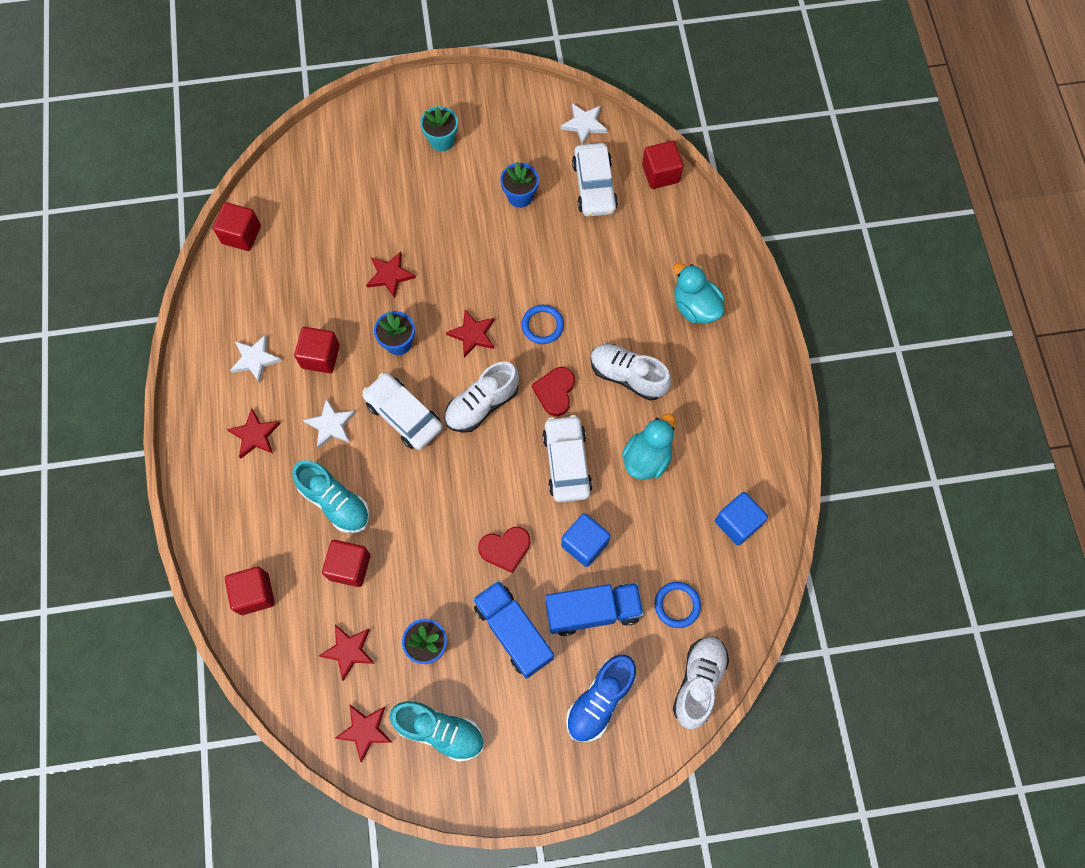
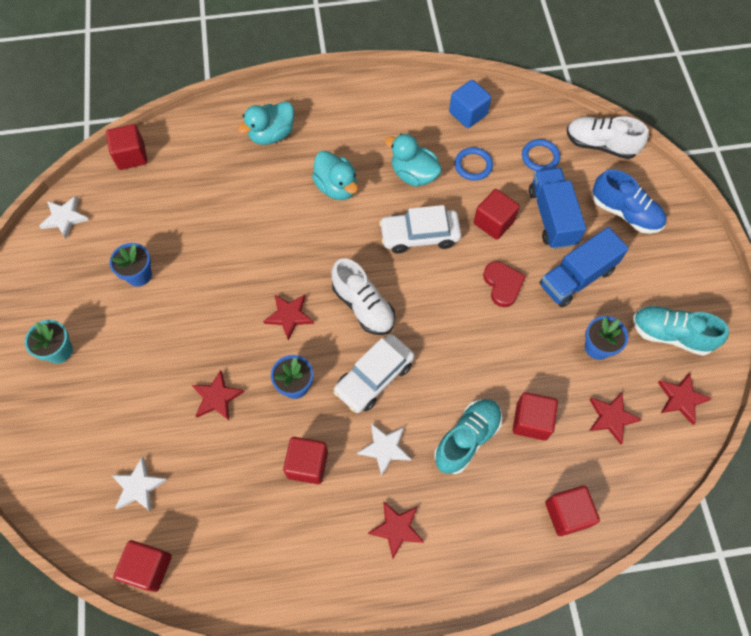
camera: 90 degrees left, 5 degrees down
(255, 359) = (308, 536): white star -> white star (138, 486)
(440, 731) = (670, 335): turquoise shoe -> turquoise shoe turned 90 degrees counterclockwise
(542, 325) = (283, 255): blue ring -> blue ring (473, 165)
(555, 392) = (351, 244): red heart -> none
(584, 544) = (493, 222): blue cube -> red cube
(594, 186) = (137, 210): white car -> none
(627, 376) = (336, 187): white shoe -> turquoise duck

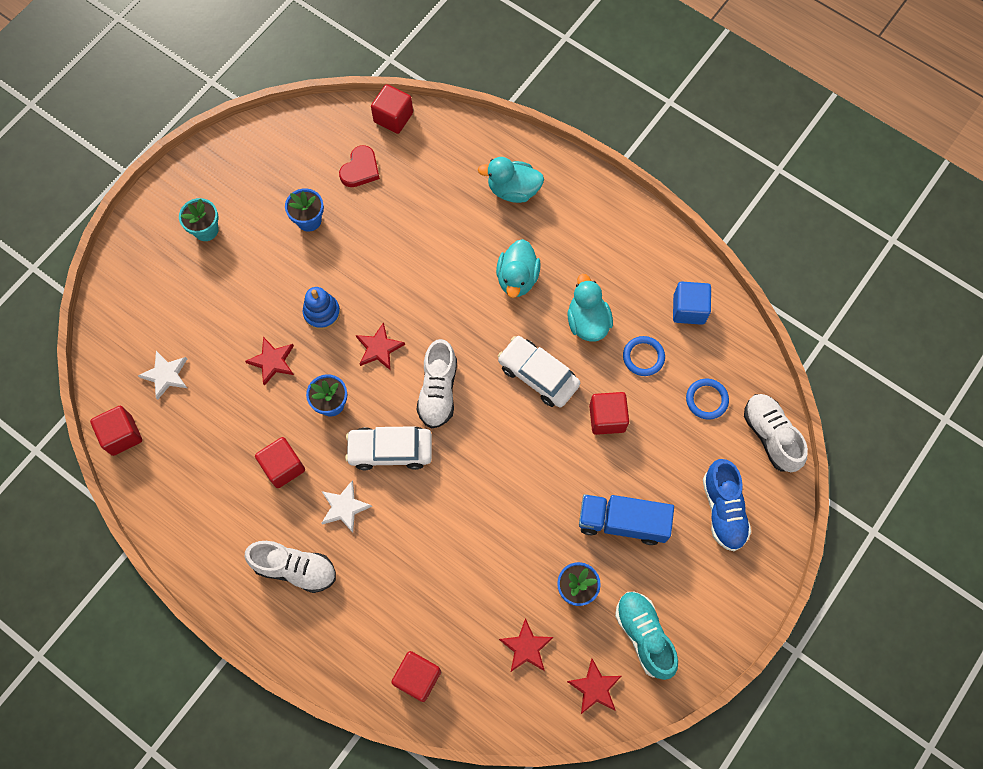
camera: 45 degrees right, 5 degrees up
(64, 218) = (301, 128): white star -> none
(219, 329) = (322, 313): none -> blue stacking toy
(397, 528) = (295, 568): red star -> white shoe
(467, 439) = (406, 557): turquoise shoe -> none
(503, 284) = (558, 473): red heart -> red heart (360, 169)
(531, 421) = (465, 591): red cube -> none
(552, 217) = (658, 457): blue truck -> none

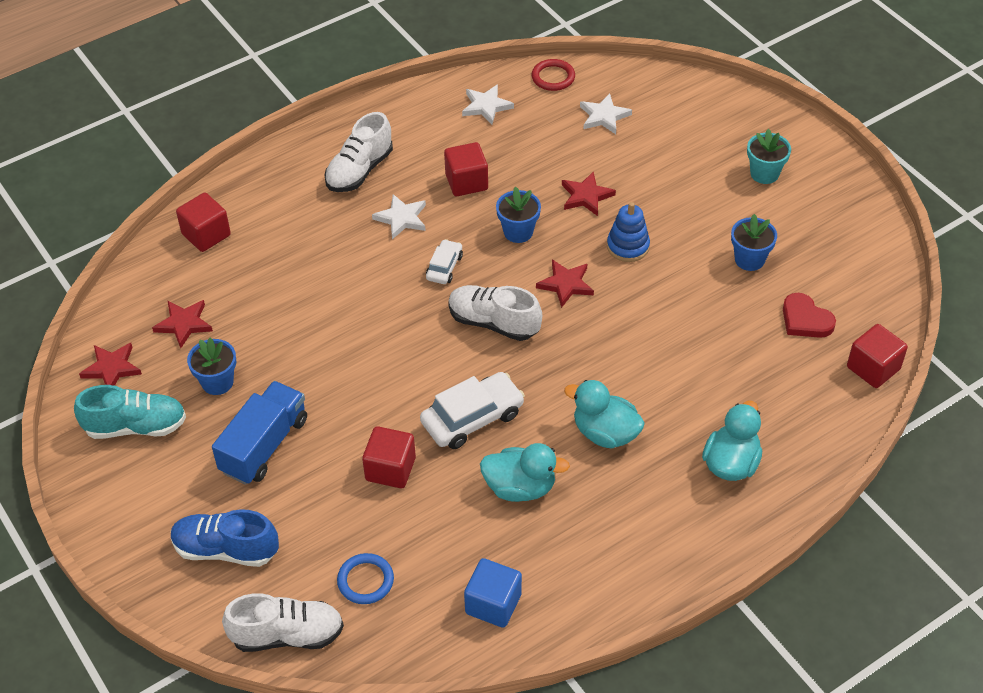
camera: 110 degrees right, 20 degrees down
(122, 435) = (553, 77): red cube -> red ring
(177, 483) = (486, 106): none -> white star
(390, 450) = (444, 267): white car -> white car, size x0.56
(643, 357) = (450, 531): blue ring -> none

